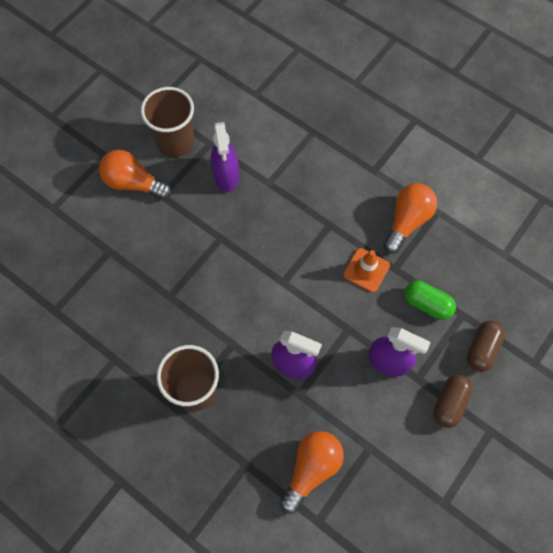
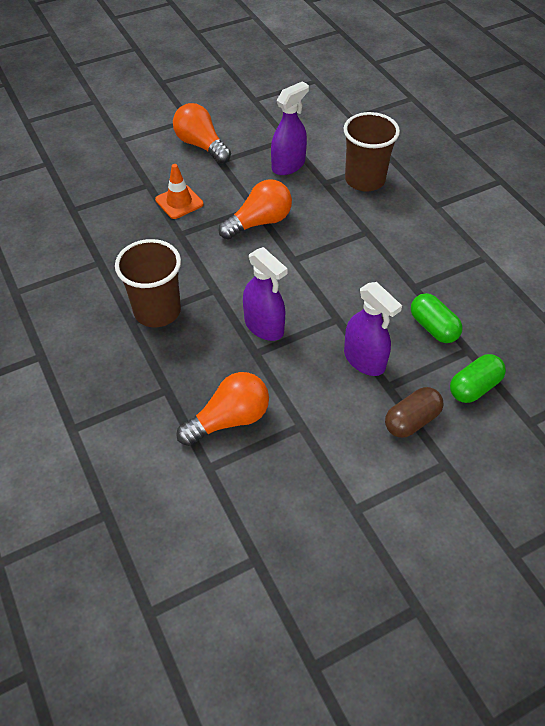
camera: 25 degrees right, 15 degrees down
(175, 142) = (257, 128): brown cup -> brown cup (365, 180)
(226, 176) = (288, 165): purple spray bottle -> purple spray bottle turned 150 degrees counterclockwise
(366, 270) = (383, 278): orange traffic cone -> orange traffic cone (179, 202)
(407, 221) = (448, 254): orange light bulb -> orange light bulb (259, 222)
(482, 349) = (474, 387): brown capsule -> green capsule

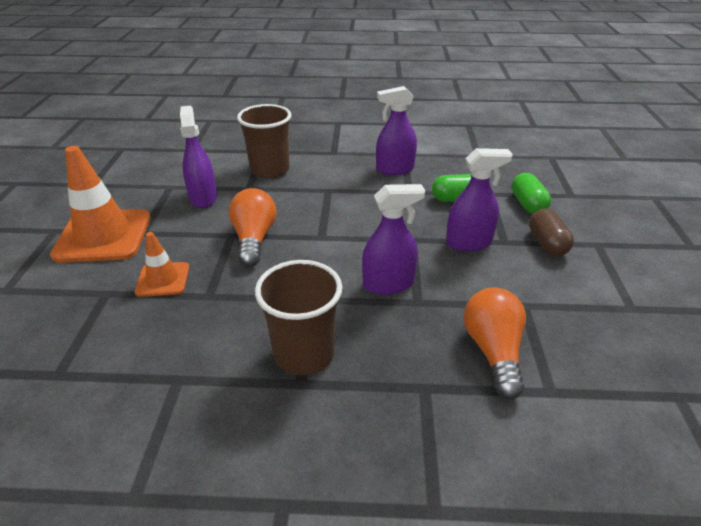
camera: 60 degrees left, 15 degrees down
(201, 145) = (103, 236): orange light bulb -> orange traffic cone
(447, 261) = (395, 169): none -> purple spray bottle

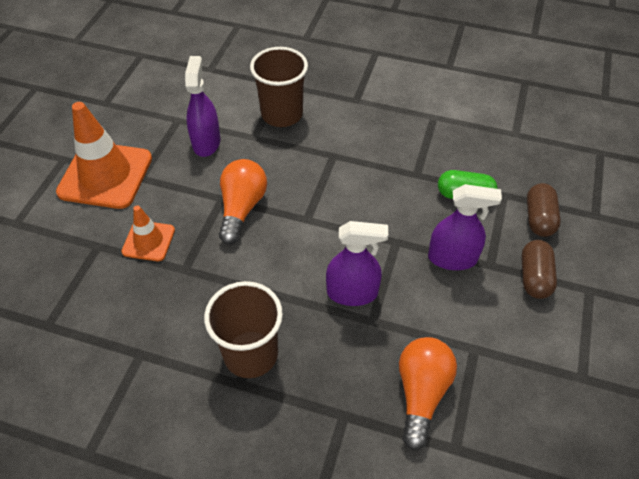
camera: 15 degrees right, 15 degrees up
(395, 169) = (413, 138): purple spray bottle -> none
(527, 204) = (539, 218): green capsule -> brown capsule

